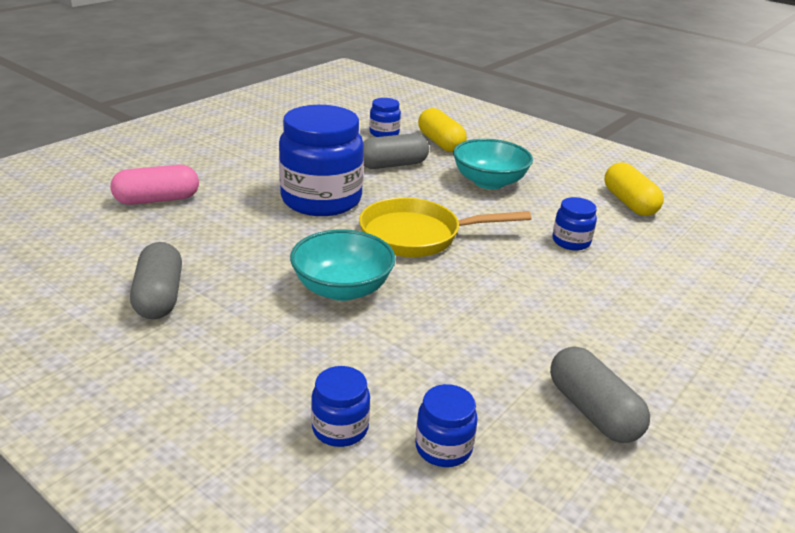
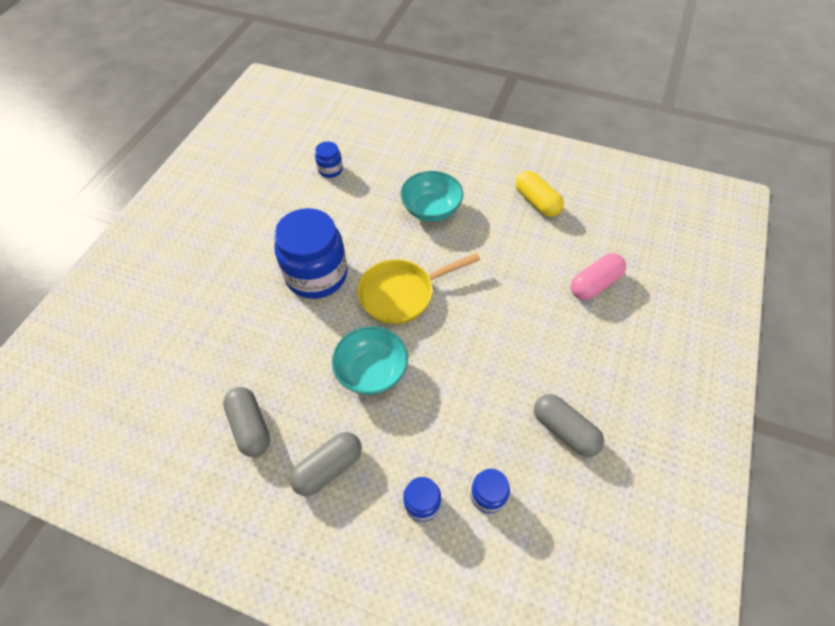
camera: 15 degrees left, 25 degrees up
(157, 200) = (192, 318): pink capsule -> pink capsule (594, 284)
(393, 165) = (353, 211): grey capsule -> grey capsule (328, 468)
(440, 143) = (378, 169): yellow capsule -> none
(571, 242) = (508, 263): blue jar -> none

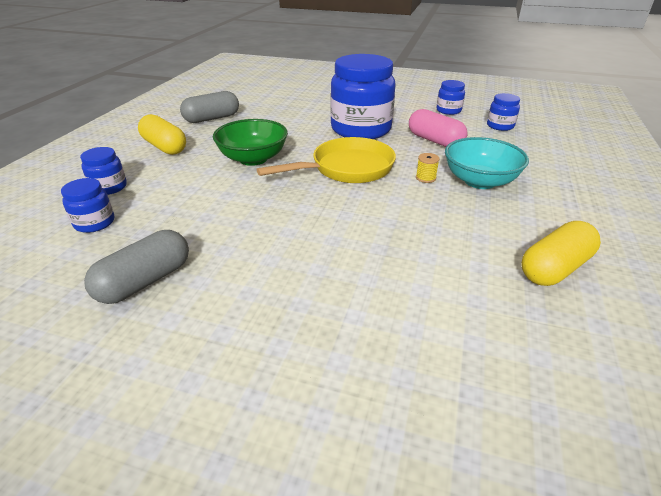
camera: 85 degrees right, 20 degrees down
(284, 197) = (448, 110): none -> blue jar
(328, 468) = (164, 147): grey capsule -> yellow capsule
(372, 371) = (253, 159): turquoise bowl -> green bowl
(402, 294) = (347, 169): yellow pan -> yellow pan turned 90 degrees clockwise
(424, 241) = (425, 178): none -> yellow spool
(594, 284) = (400, 329): pink capsule -> pink capsule (435, 141)

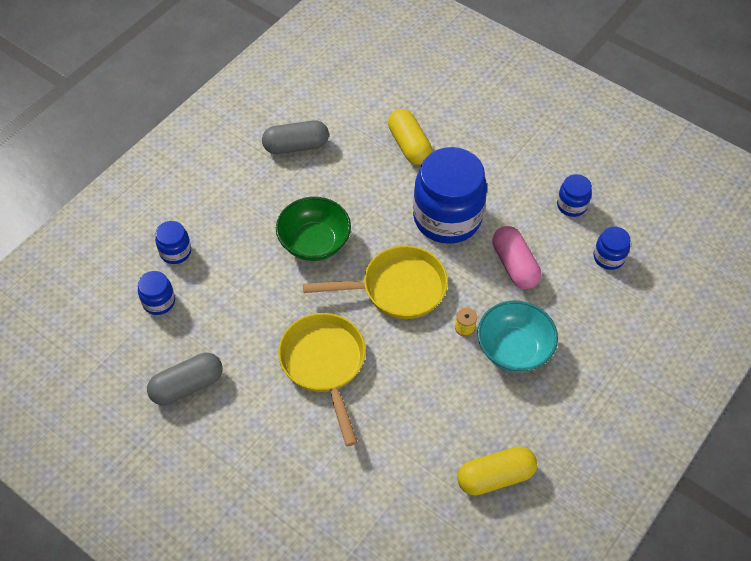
camera: 20 degrees right, 20 degrees up
(164, 147) = (235, 193): yellow capsule -> yellow capsule (409, 145)
(307, 228) = (324, 365): none -> yellow pan

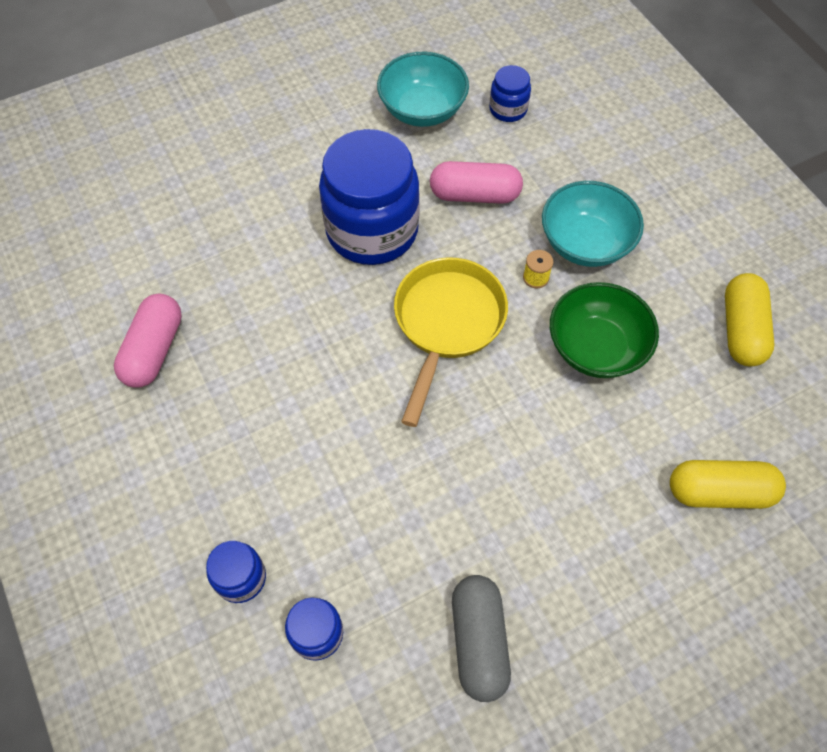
camera: 65 degrees left, 5 degrees up
(296, 146) = (154, 350): grey capsule -> pink capsule
(314, 242) = (327, 389): green bowl -> green bowl (596, 347)
(324, 365) = (521, 449): yellow pan -> none
(409, 145) = (239, 224): yellow capsule -> yellow capsule (719, 492)
(571, 205) = (422, 110): blue jar -> turquoise bowl

